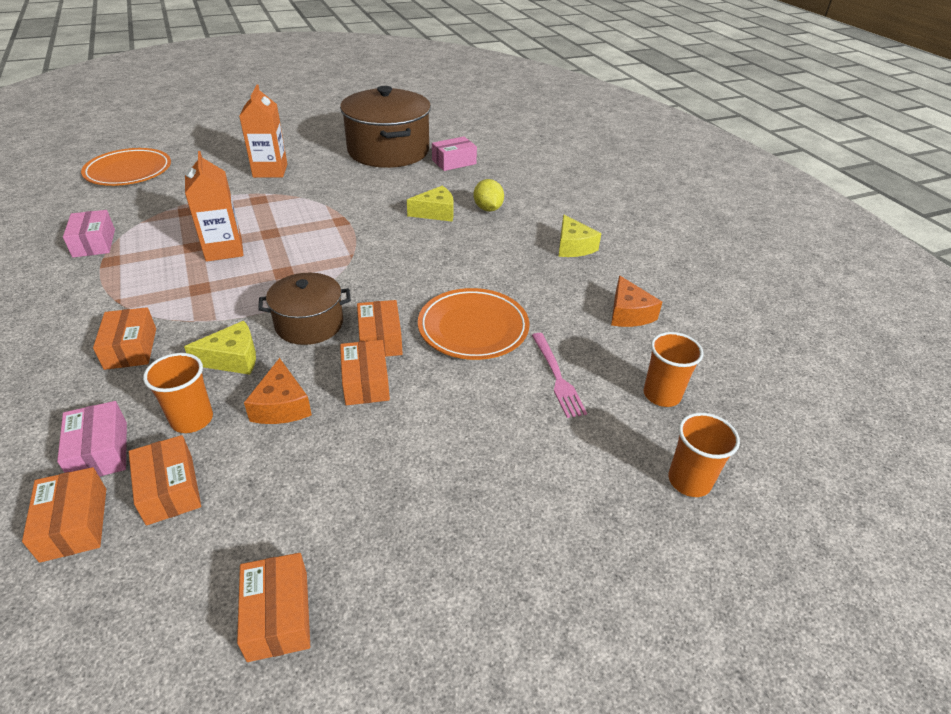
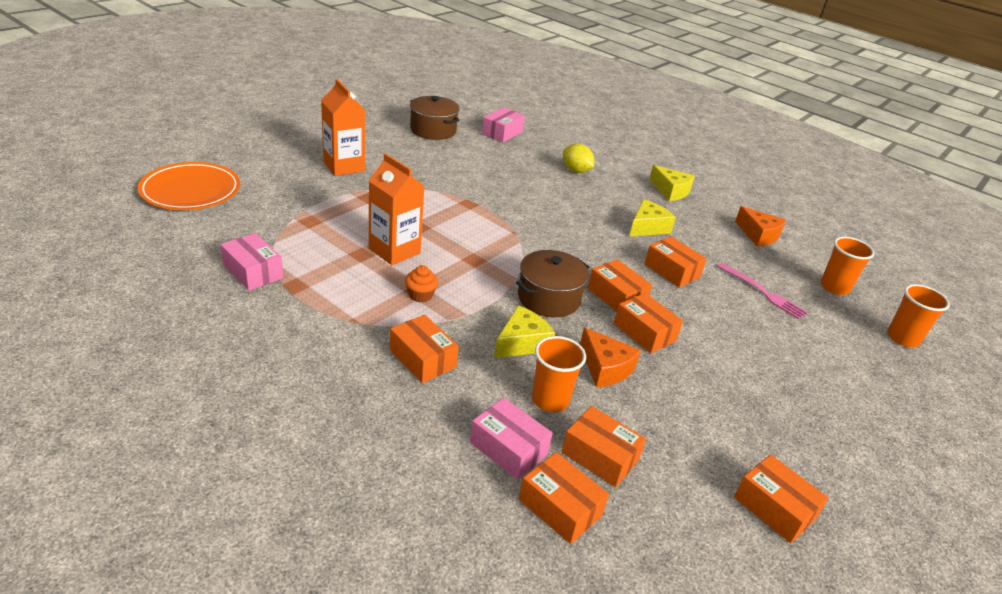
camera: 30 degrees left, 5 degrees down
(198, 293) = (420, 295): none -> orange cupcake
(388, 151) = (433, 130): brown pot -> brown pot, size x0.56
(436, 212) = (539, 181): yellow cheese -> yellow cheese (647, 227)
(473, 328) = (671, 271): orange plate -> orange box

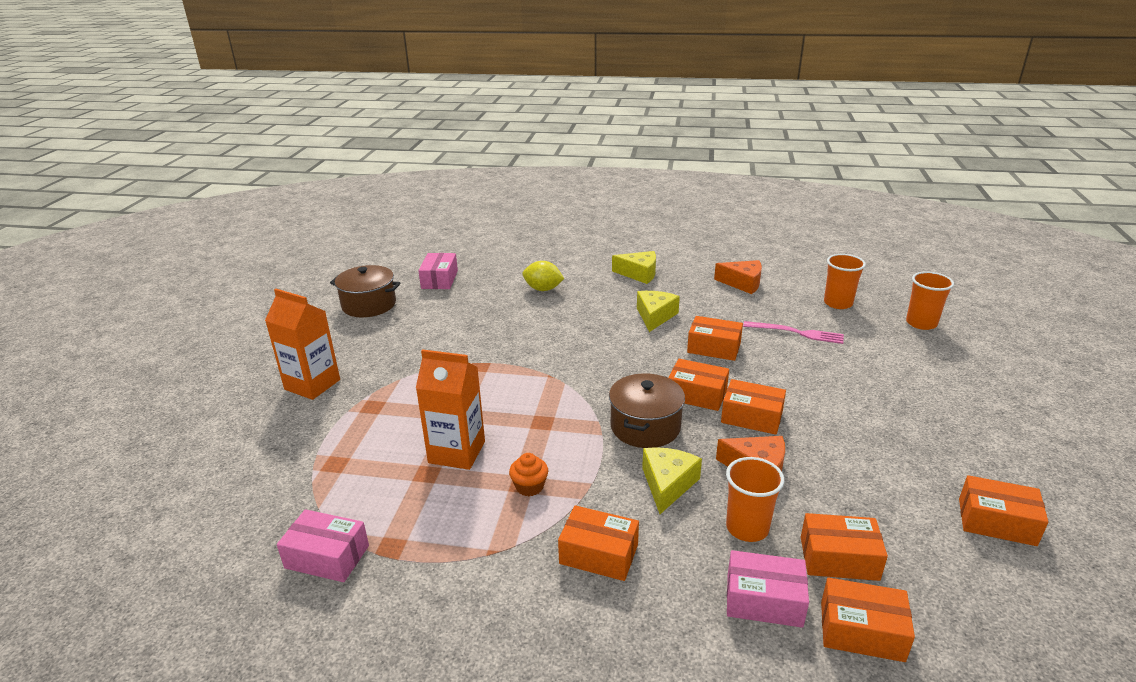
camera: 25 degrees left, 5 degrees down
(191, 191) = (154, 497): orange plate -> none

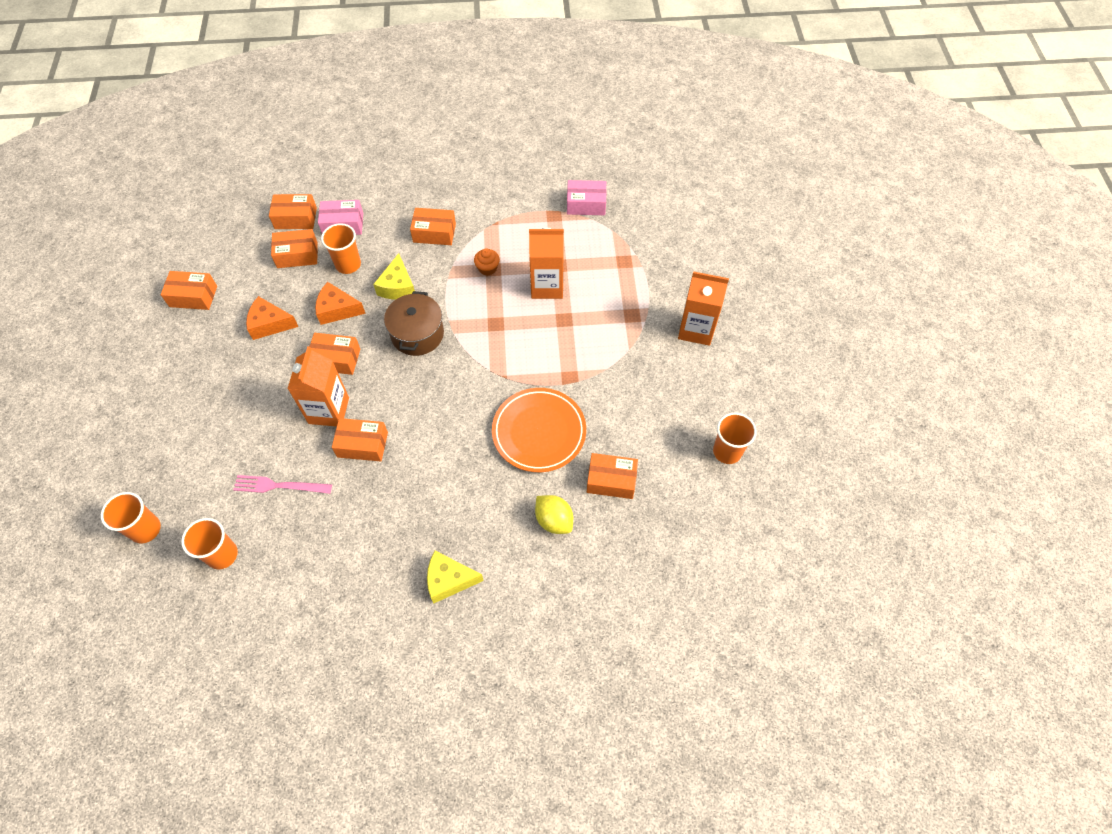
camera: 165 degrees right, 30 degrees up
(369, 305) = (727, 451): brown pot -> orange cup
(439, 279) = (680, 518): pink box -> none
(531, 335) = (539, 432): none -> orange plate
(543, 289) = (554, 520): yellow lemon -> yellow lemon turned 45 degrees clockwise
(655, 316) = (422, 488): yellow cheese -> none
(697, 395) = (378, 376): orange box -> orange box (611, 480)
(743, 283) = (324, 581): orange cheese -> orange cheese (269, 324)
(754, 375) = (329, 410): none -> orange carton

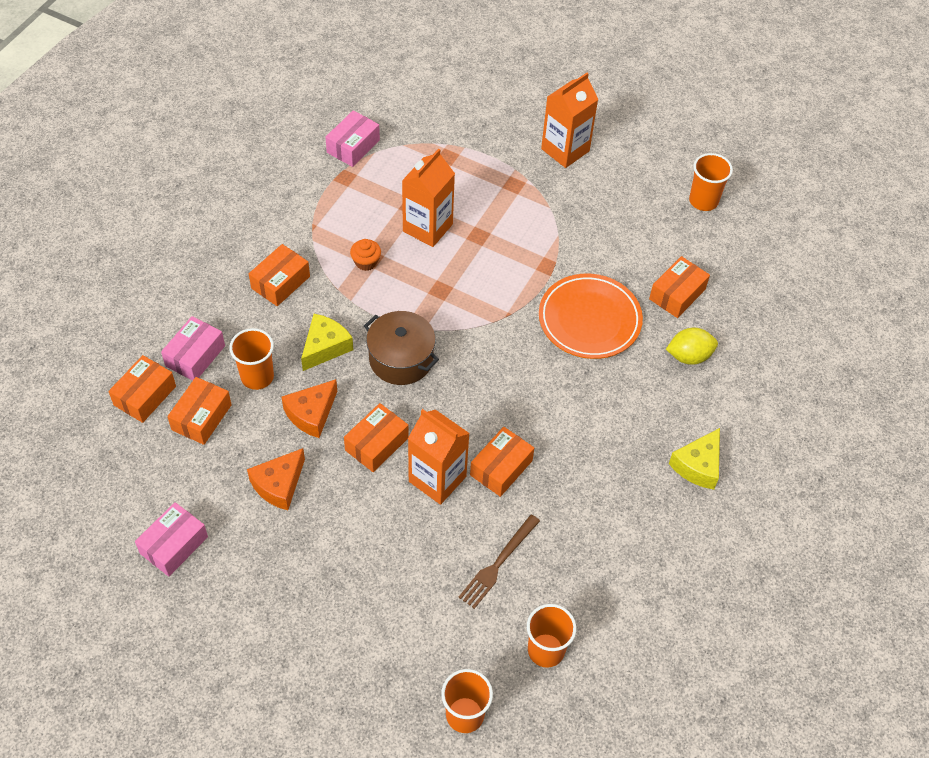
camera: 60 degrees left, 5 degrees down
(193, 296) = (174, 545): orange box -> pink box
(279, 486) = (498, 563): pink fork -> brown fork
(397, 286) = (325, 347): yellow cheese -> yellow cheese turned 90 degrees counterclockwise

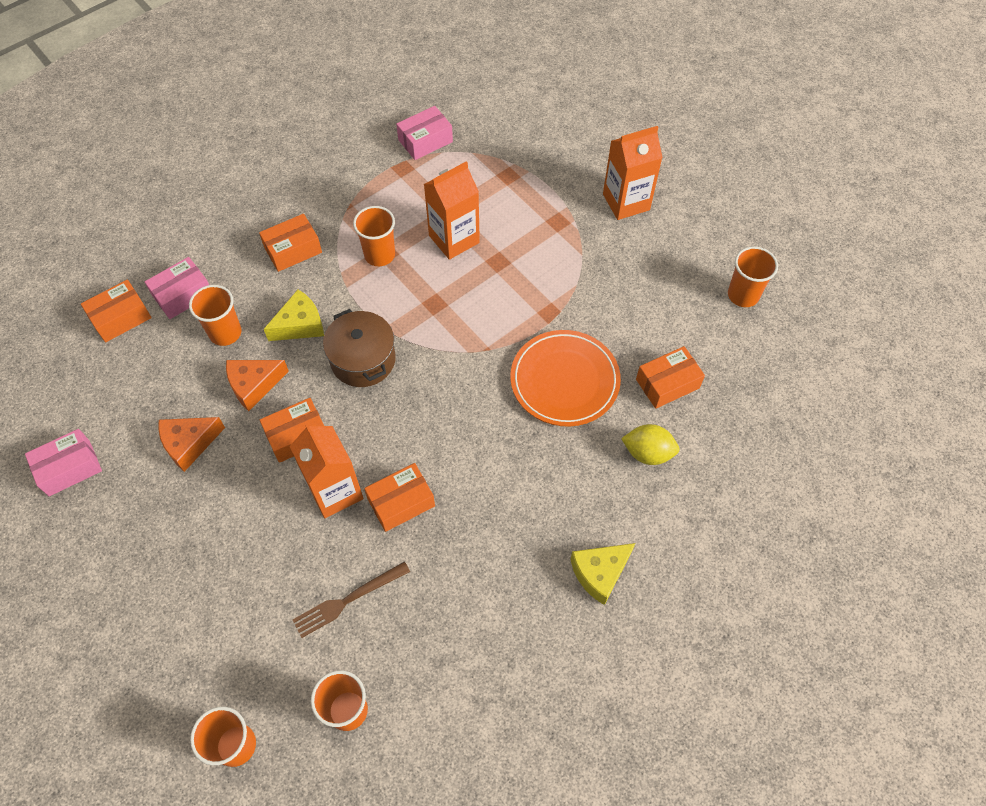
camera: 25 degrees right, 5 degrees up
(202, 417) = (157, 355): orange box -> none
(366, 262) = (379, 255): orange cupcake -> orange cup

